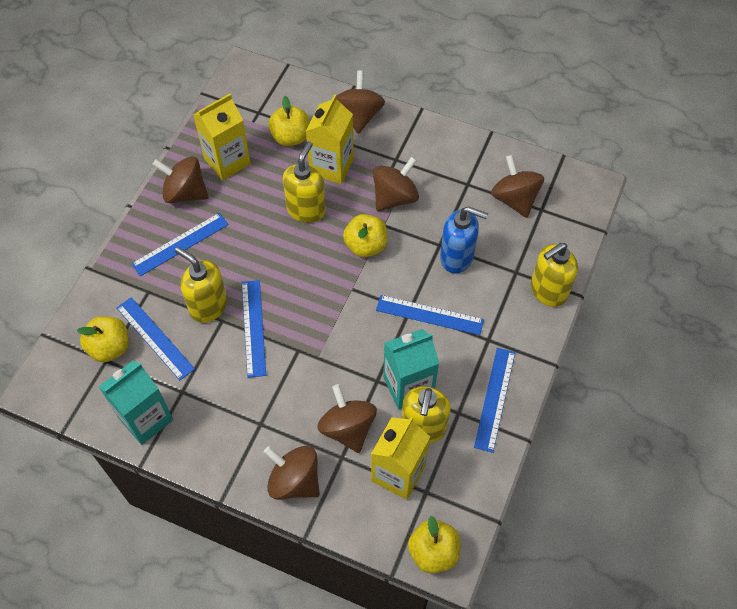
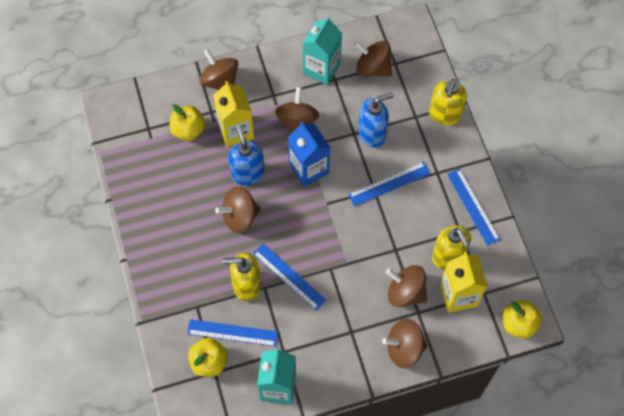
camera: 40 degrees left, 5 degrees up
(180, 244) = (187, 259): blue ruler -> none
(185, 193) = (154, 222): brown spinning top -> brown spinning top (240, 217)
(227, 161) = (161, 179): yellow carton -> none
(306, 209) = (247, 173): yellow soap dispenser -> blue soap dispenser
(366, 246) = (309, 169): yellow apple -> blue carton
(408, 386) = (417, 238): turquoise carton -> turquoise carton (321, 68)

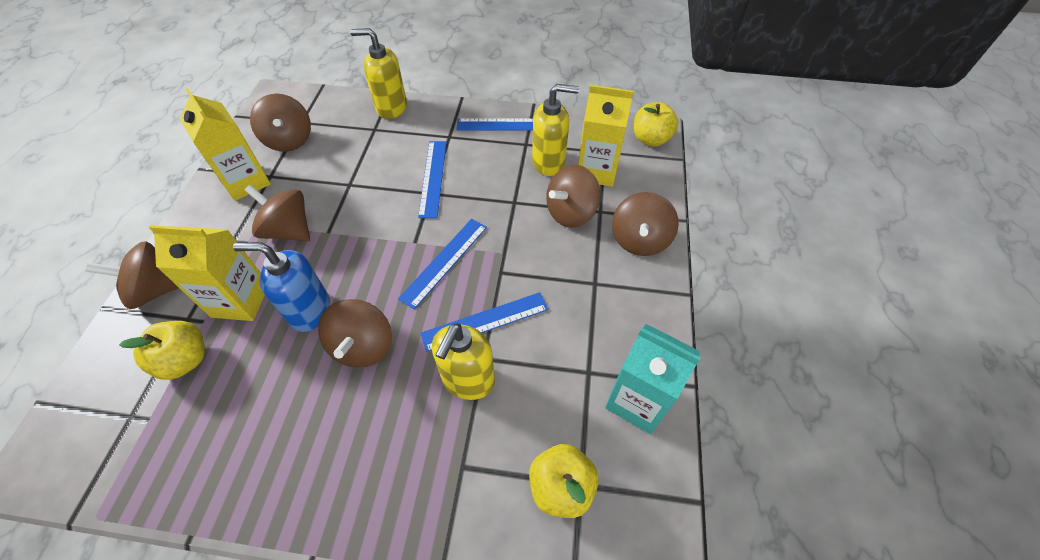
camera: 65 degrees left, 10 degrees down
(232, 332) = (529, 430): blue ruler -> blue ruler (444, 261)
(309, 169) = (357, 242): blue carton -> none
(321, 68) = (246, 182): turquoise carton -> yellow carton
(372, 68) = (289, 140): brown spinning top -> brown spinning top turned 75 degrees counterclockwise
(372, 134) = (363, 169): blue soap dispenser -> none
(445, 115) = (391, 108): yellow soap dispenser -> yellow soap dispenser turned 150 degrees clockwise

